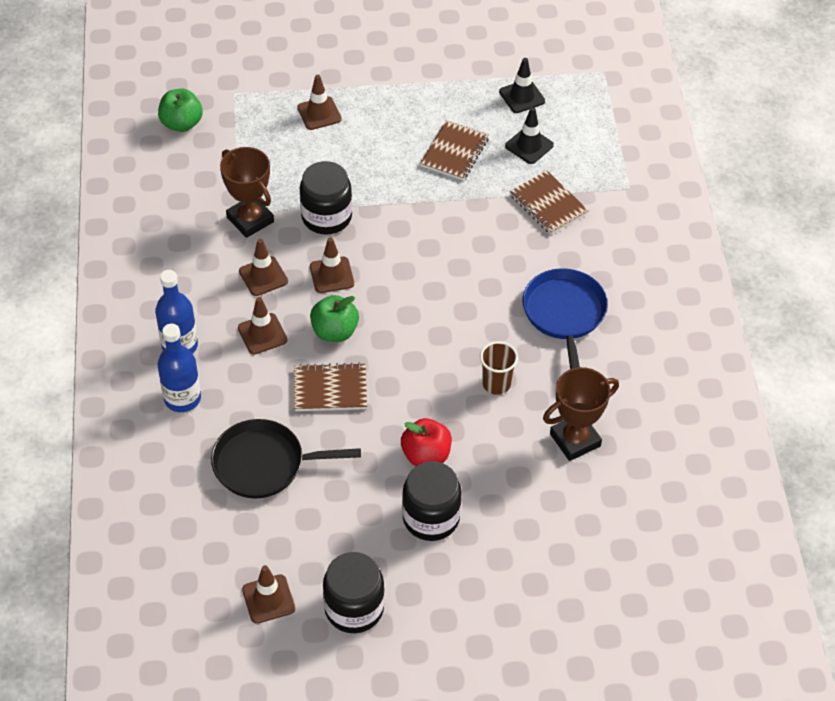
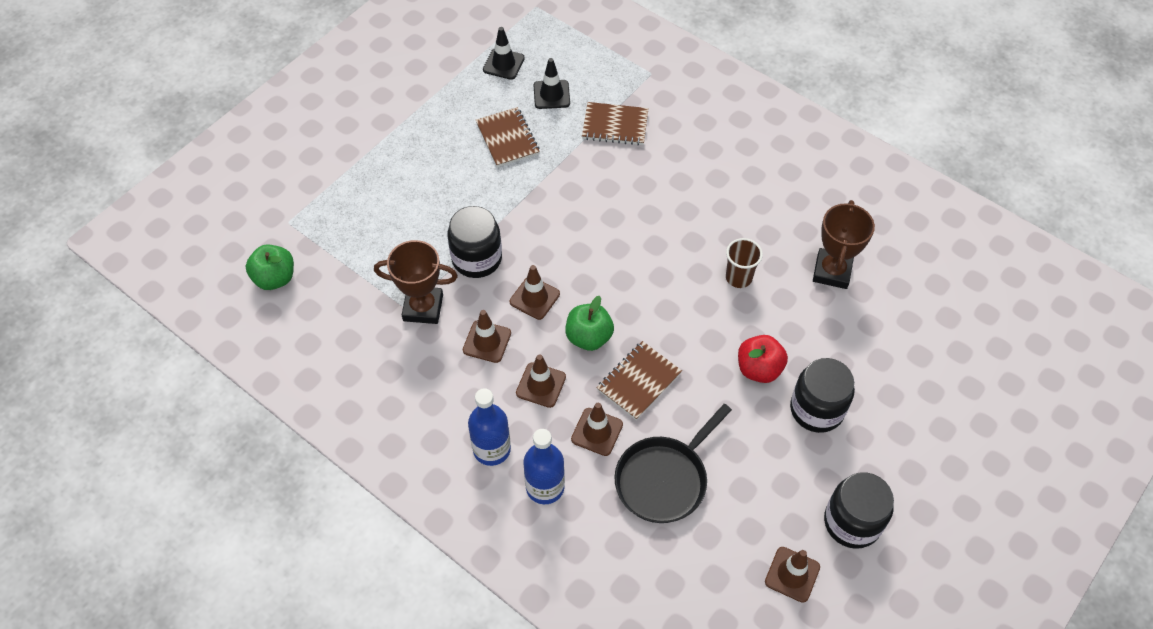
camera: 45 degrees left, 5 degrees up
(319, 113) = (374, 186): brown traffic cone -> brown traffic cone (597, 432)
(564, 314) = (719, 192): blue pan -> none

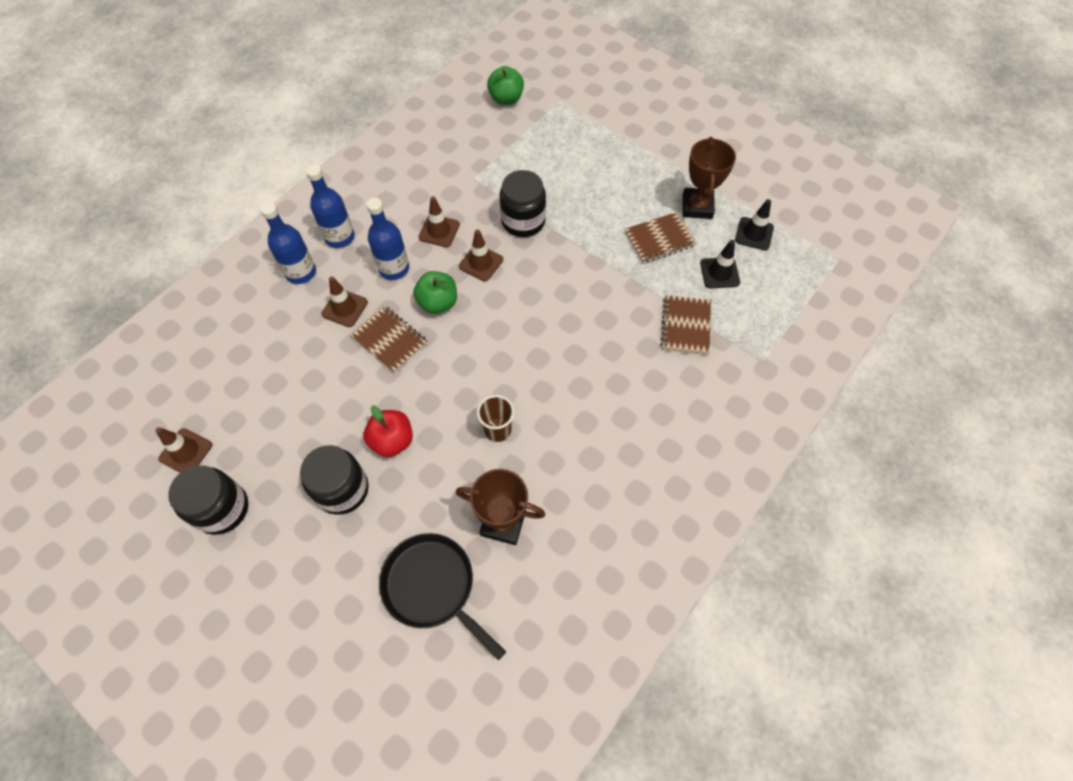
camera: 90 degrees right, 5 degrees up
(423, 308) = (474, 188): brown trophy -> brown trophy (697, 206)
(541, 385) = (394, 268): brown traffic cone -> blue bottle
(664, 479) = (292, 356): black pan -> black pan (432, 586)

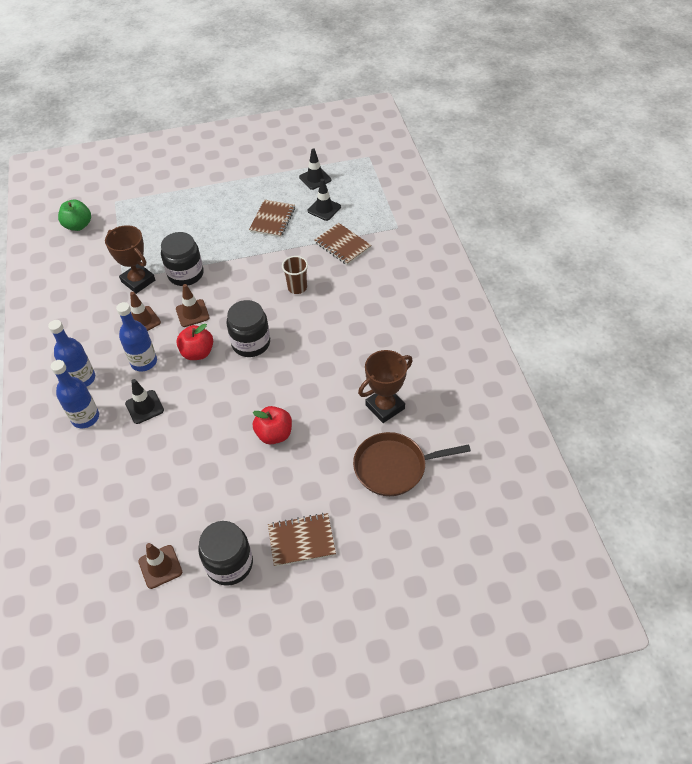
camera: 50 degrees left, 10 degrees down
(342, 489) = (283, 482): black jar -> black jar (251, 343)
(344, 308) = (144, 407): brown traffic cone -> black traffic cone
(389, 340) = (197, 395): brown notebook -> brown notebook (301, 540)
(432, 586) = (394, 467): black pan -> brown pan
(438, 303) = (197, 353): green apple -> red apple
(497, 430) = (321, 374): brown cup -> brown cup (297, 287)
(697, 206) = (269, 190): brown trophy -> brown trophy (138, 281)

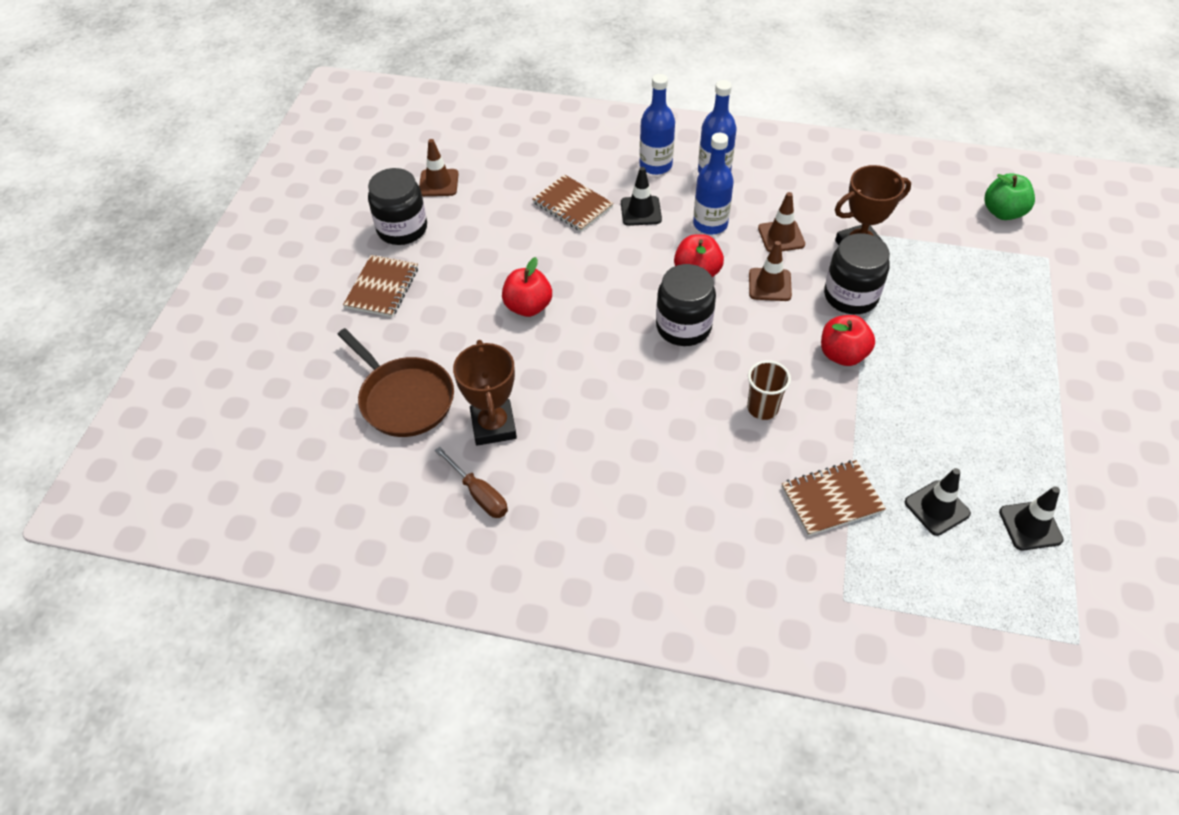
camera: 115 degrees right, 0 degrees up
(237, 266) = (842, 355): none -> red apple
(272, 220) = (934, 428): brown notebook -> brown notebook (572, 205)
(394, 467) = (404, 399): brown pan -> brown pan turned 120 degrees clockwise
(436, 391) = (479, 494): none -> brown screwdriver

